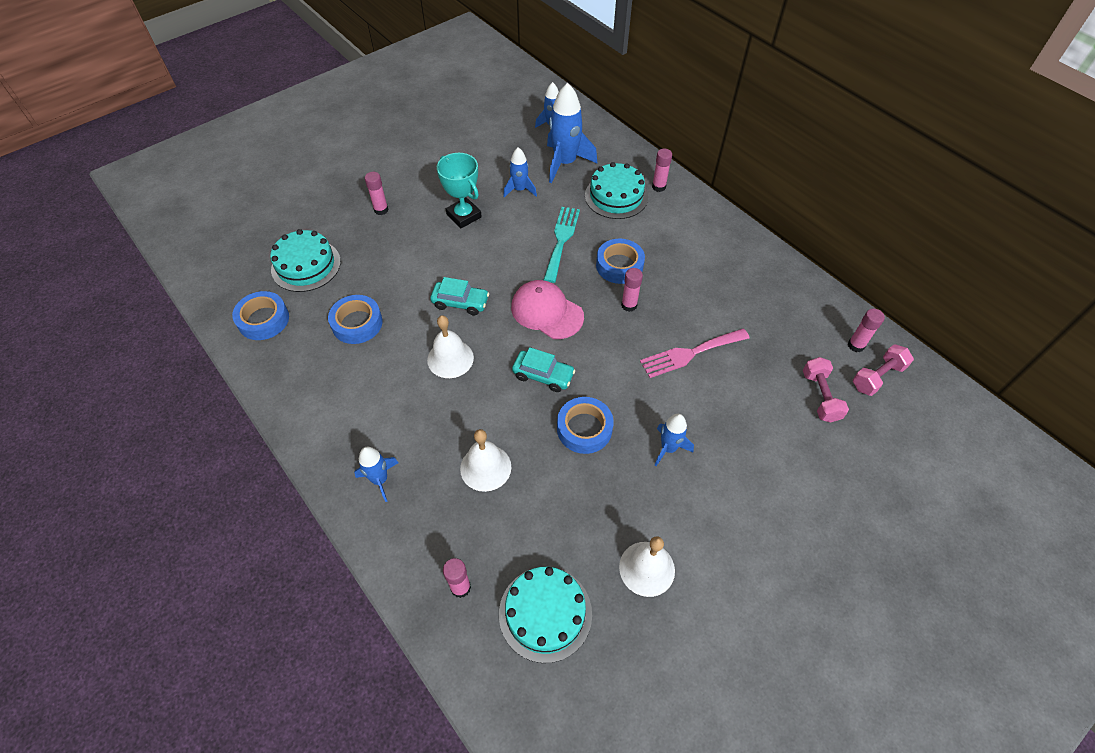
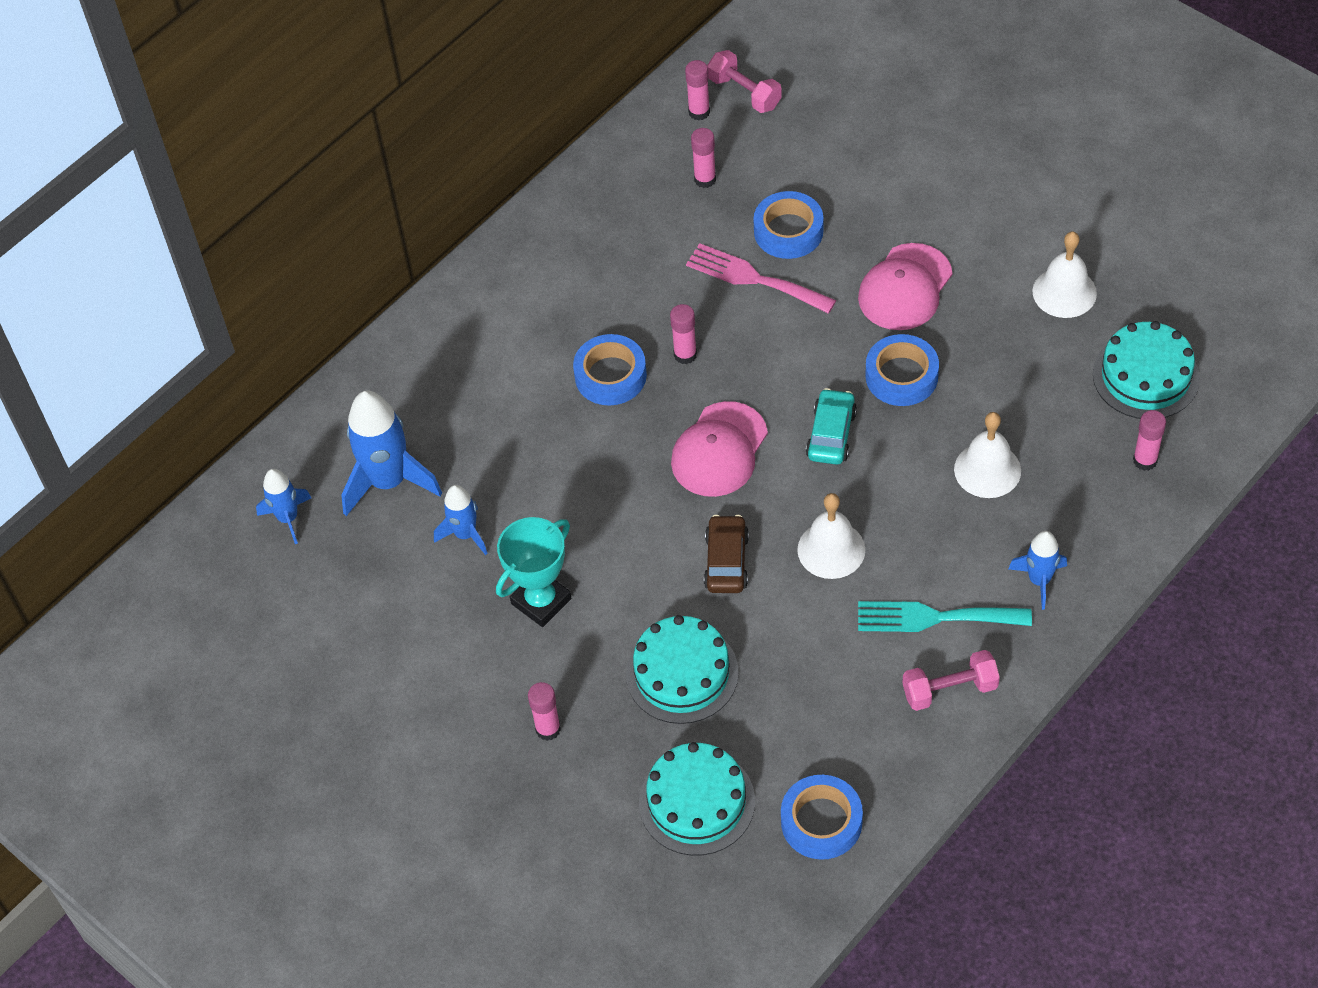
camera: 95 degrees left, 0 degrees up
(357, 323) = (797, 687): blue tape -> blue tape (788, 231)
(460, 302) = (726, 561): turquoise car -> brown car
(561, 240) = (572, 456): turquoise fork -> turquoise fork (934, 617)
(616, 196) = (460, 399): turquoise cake -> turquoise cake (682, 673)
(658, 187) = (429, 346): pink glue stick -> pink glue stick (705, 179)
(668, 448) = (905, 287): blue rocket -> pink cap
(690, 353) = (754, 278): pink fork -> pink fork turned 150 degrees clockwise
(820, 396) = (788, 146): pink dumbbell -> pink dumbbell (949, 690)

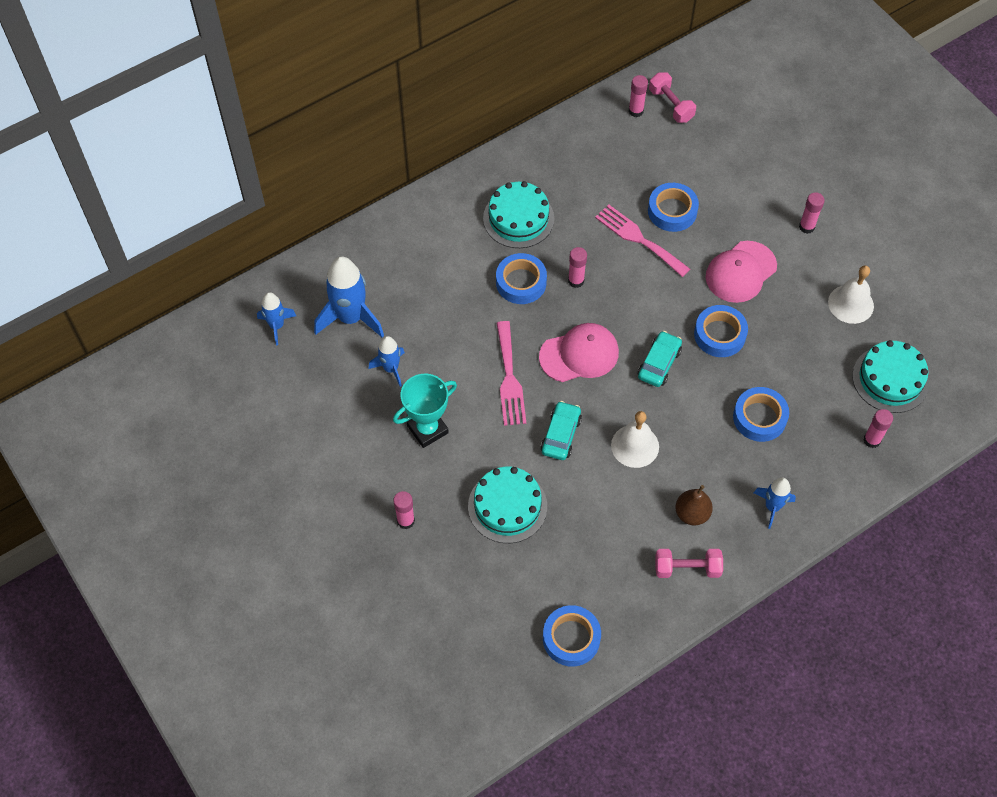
camera: 10 degrees right, 5 degrees up
(633, 505) = (509, 378): none -> pink fork
(697, 802) = (490, 600): turquoise cake -> turquoise cake (518, 218)
(705, 179) = (626, 160): pink glue stick -> pink glue stick (806, 227)
(719, 450) = (579, 354): pink cap -> pink cap turned 150 degrees counterclockwise
(726, 561) = (561, 435): brown car -> turquoise car
(934, 617) = (692, 514): turquoise fork -> brown pear
(987, 470) = (759, 417): white bell -> blue tape

